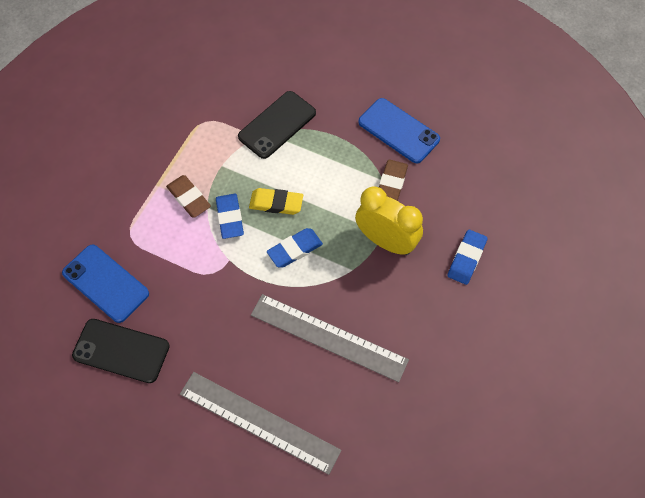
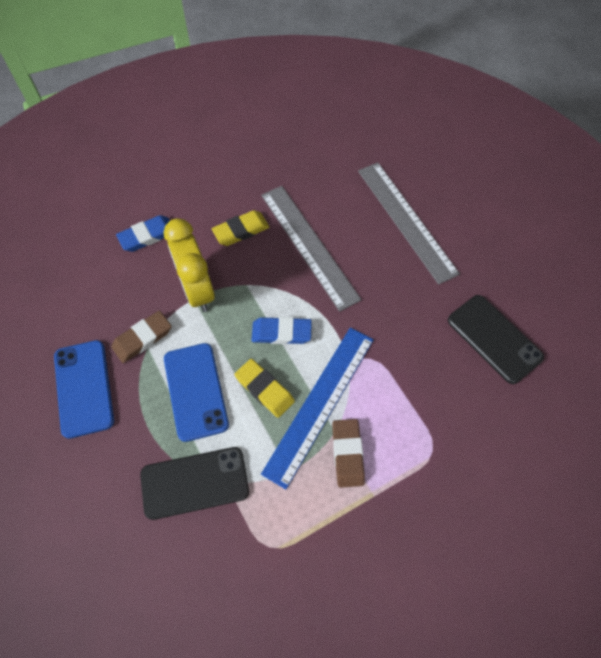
camera: 145 degrees left, 0 degrees up
(105, 283) = (481, 412): blue phone -> blue phone (196, 391)
(230, 218) = (320, 403): blue eraser -> blue ruler
(396, 313) = (241, 230): none -> yellow eraser

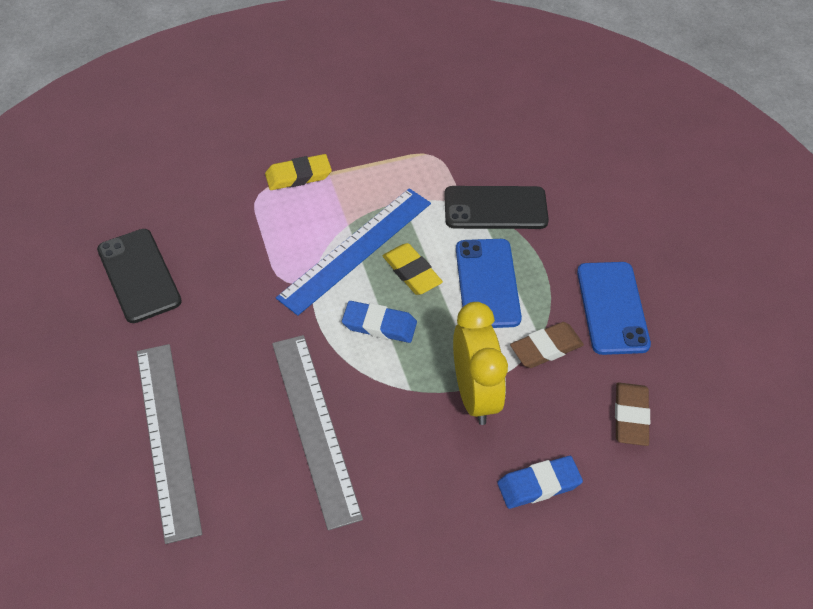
camera: 170 degrees left, 10 degrees down
(241, 230) = (403, 467): yellow eraser -> yellow eraser (298, 176)
(347, 454) = (341, 205): brown eraser -> brown eraser (630, 416)

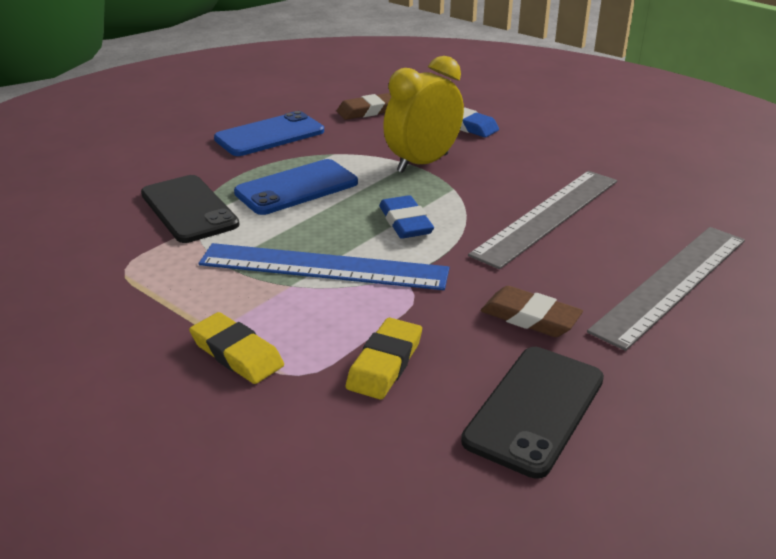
camera: 120 degrees left, 20 degrees down
(412, 272) = (322, 226): yellow eraser -> yellow eraser (385, 363)
(546, 348) = (341, 149): brown eraser -> brown eraser (530, 317)

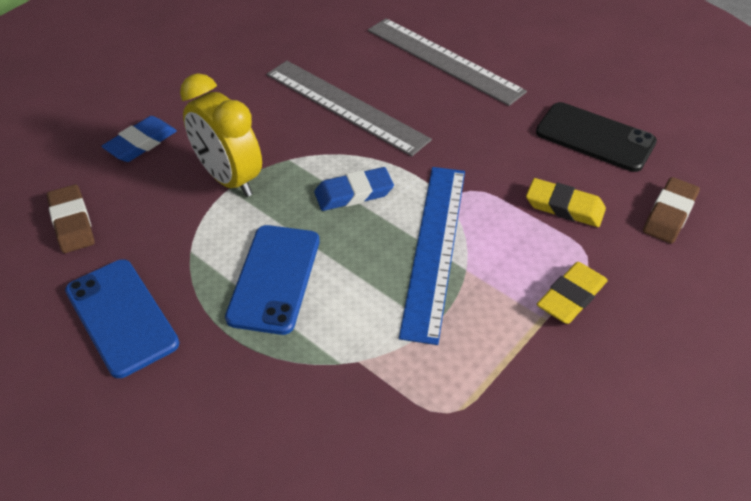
camera: 90 degrees left, 15 degrees up
(189, 209) = (318, 374): black phone -> none
(297, 188) = (274, 278): blue phone -> blue phone turned 45 degrees clockwise
(530, 317) = (495, 130): brown eraser -> brown eraser (669, 214)

